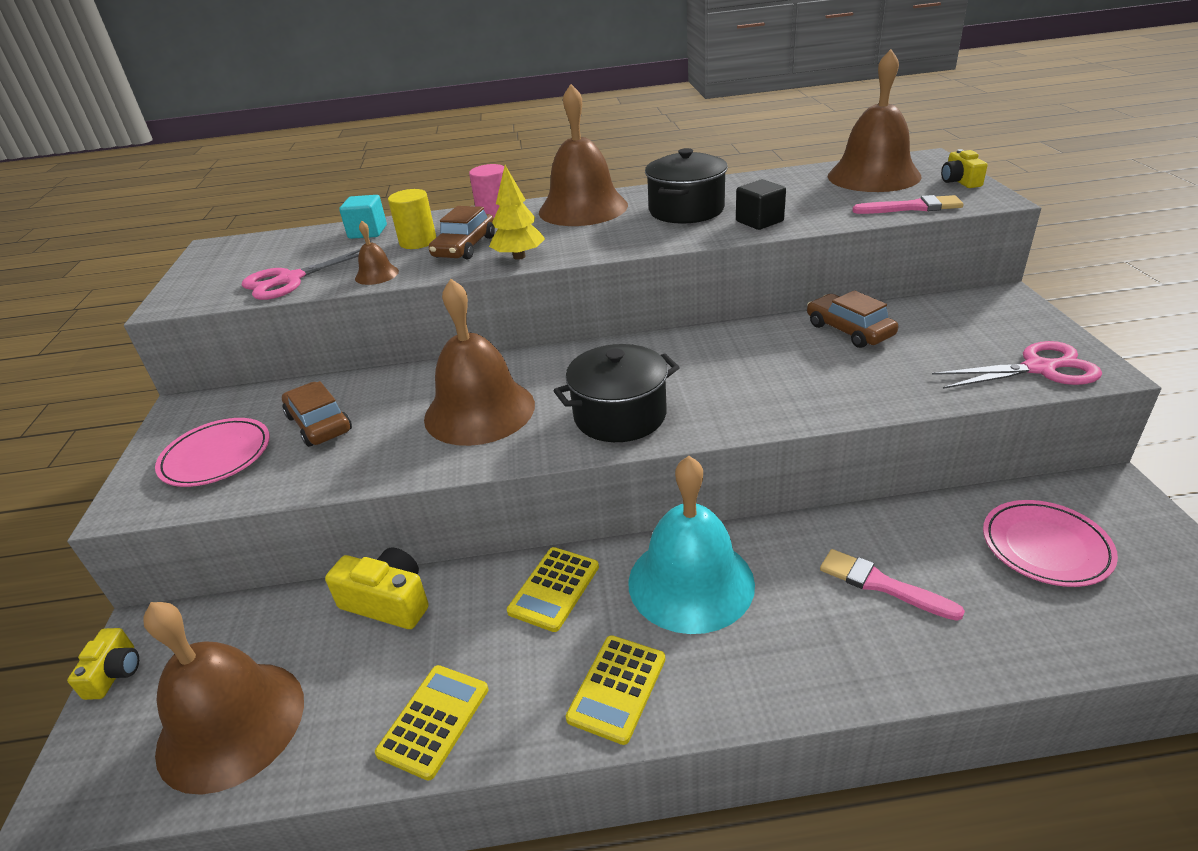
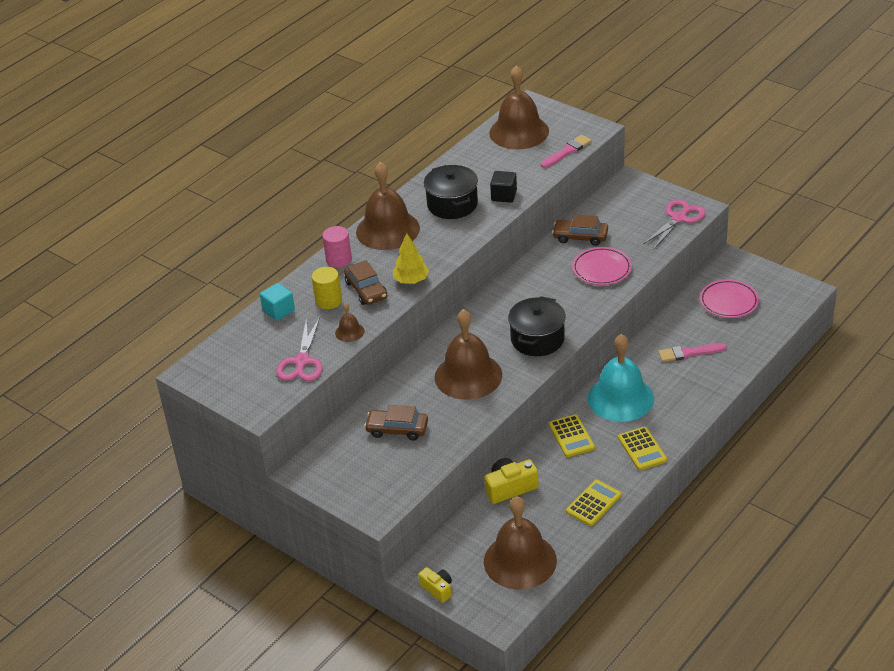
camera: 45 degrees left, 5 degrees up
(216, 456) = (375, 473): pink plate -> pink plate (602, 269)
(434, 721) = (593, 503): yellow calculator -> yellow calculator turned 60 degrees clockwise
(960, 181) = (568, 119): yellow camera -> none

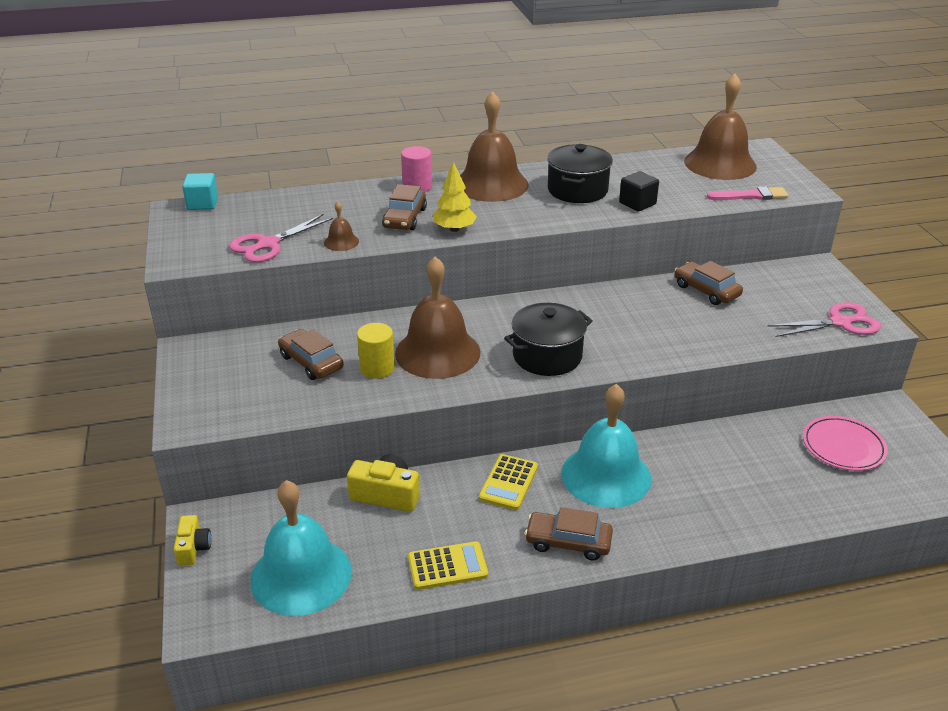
camera: 35 degrees right, 5 degrees down
(278, 311) = (312, 200): turquoise cube -> turquoise cube (202, 204)
(328, 301) = (362, 211): yellow cylinder -> yellow cylinder (377, 368)
(520, 561) = (301, 575): brown bell -> turquoise bell
(602, 269) = (695, 328): pink plate -> none
(642, 449) = (568, 542): yellow calculator -> brown car
(689, 353) = (736, 473): pink brush -> none

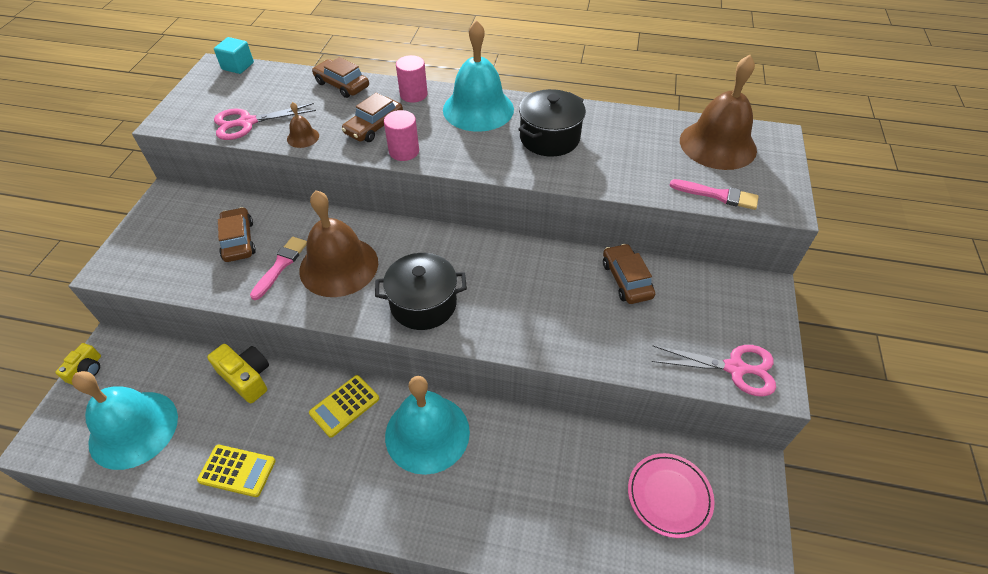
camera: 25 degrees right, 15 degrees up
(377, 368) = (280, 265): yellow cylinder -> pink brush
(454, 229) = (404, 151): yellow tree -> pink cylinder
(491, 184) = (478, 109): brown bell -> turquoise bell
(568, 542) = (345, 490): brown car -> brown car (342, 85)
(637, 203) = (593, 171): black cube -> none

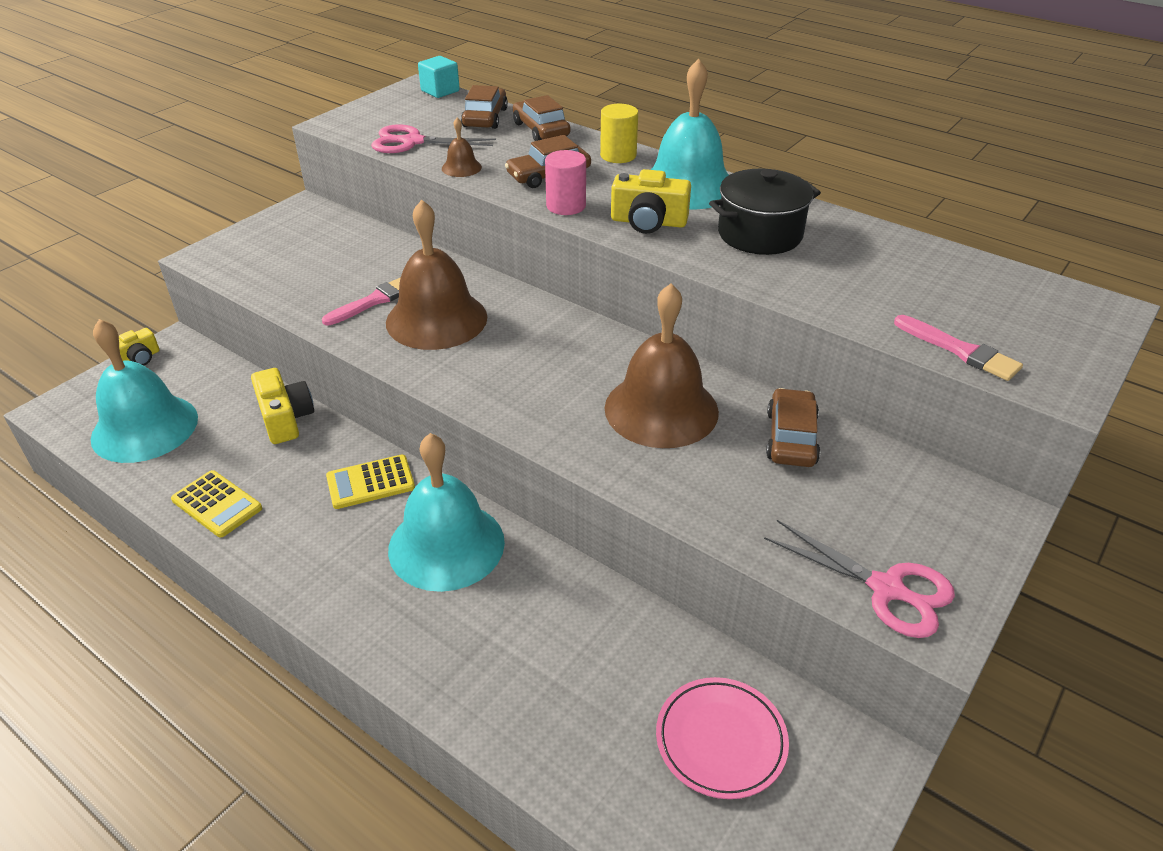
camera: 25 degrees right, 10 degrees down
(238, 241) = (346, 266): brown car -> brown car (485, 118)
(413, 94) = (618, 155): pink cylinder -> yellow cylinder
(423, 304) = (507, 384): black pot -> none
(470, 149) = (648, 222): none -> yellow camera
(717, 144) = (1002, 296): brown bell -> brown bell (661, 409)

